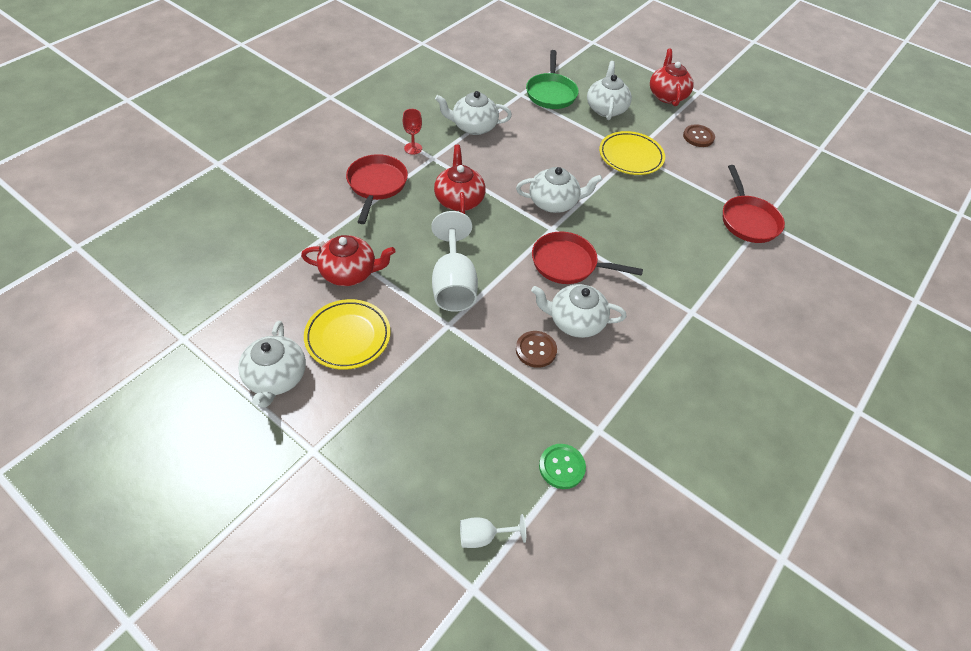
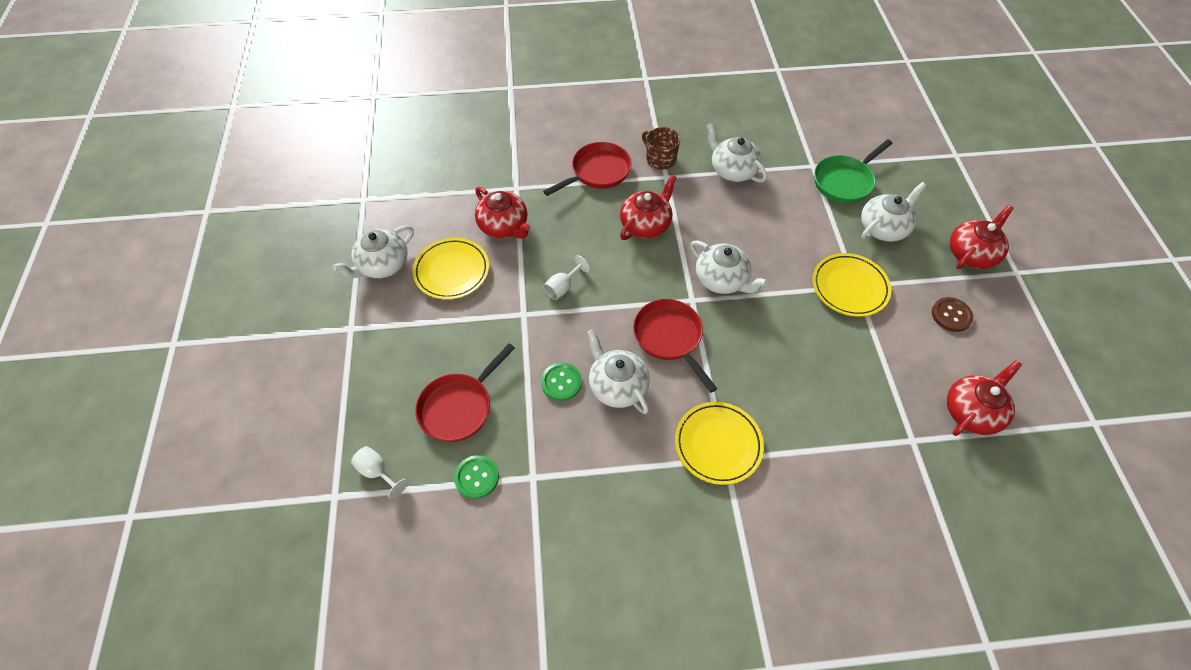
camera: 50 degrees right, 5 degrees up
(413, 148) = (660, 159): red goblet -> brown mug
(453, 284) = (563, 287): white goblet -> white goblet, size x0.50
(536, 350) = (561, 382): brown button -> green button
(677, 307) = (718, 444): none -> yellow plate
(748, 220) = (895, 427): red pan -> red pan (459, 407)
(769, 183) = (971, 412): none -> red teapot

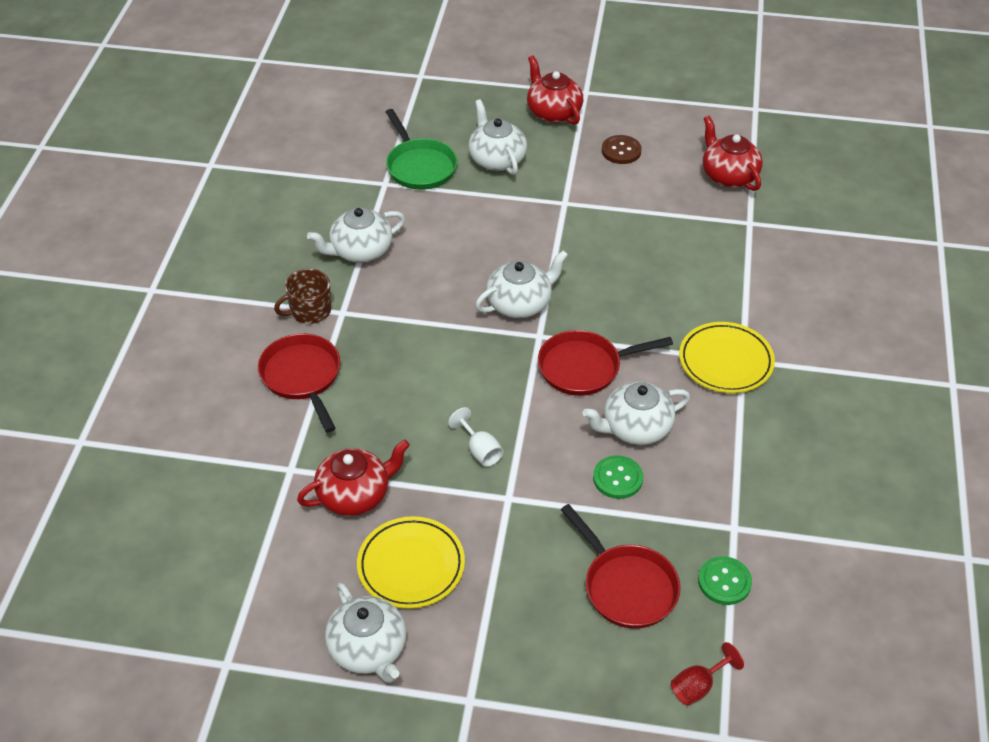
camera: 75 degrees left, 10 degrees down
(377, 472) = (698, 686): white goblet -> red goblet
(646, 224) = (412, 350): red teapot -> none
(849, 287) = (564, 208): yellow plate -> none

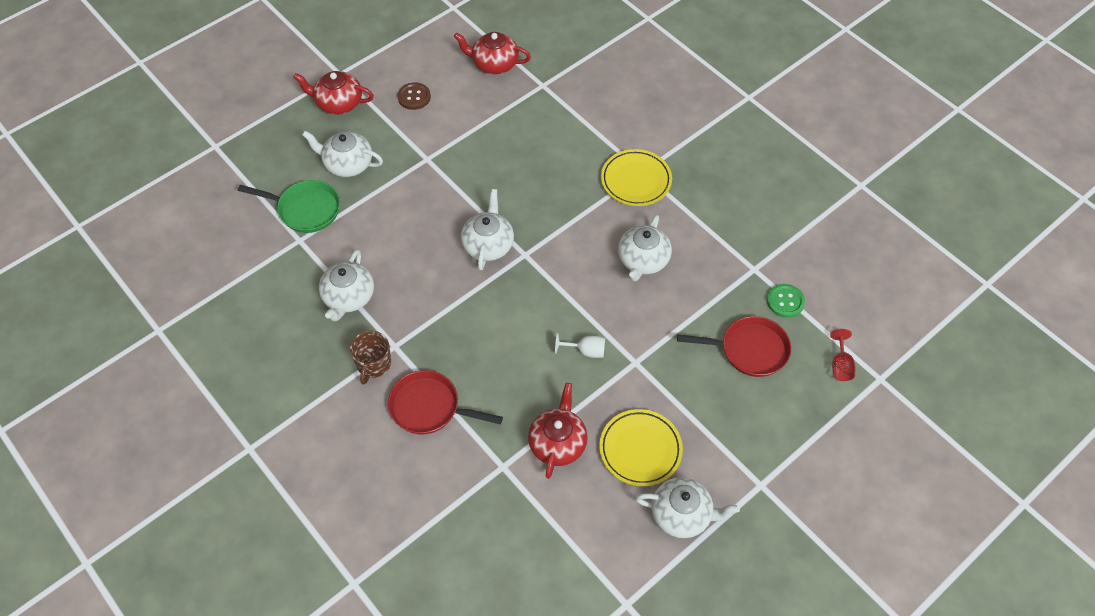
camera: 50 degrees left, 10 degrees up
(584, 367) = (573, 250): red pan -> none
(617, 478) = (671, 297): green button -> none

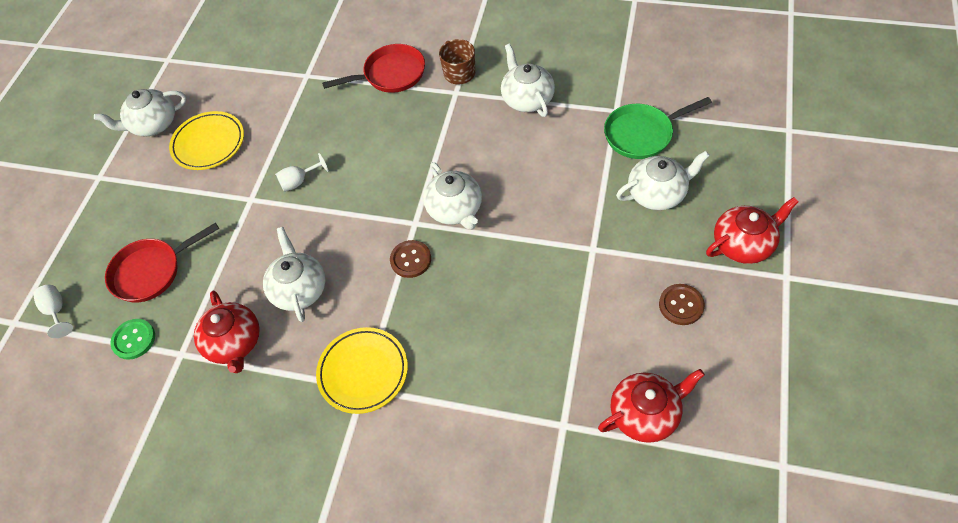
camera: 150 degrees right, 0 degrees up
(550, 230) = (410, 260): none -> brown button
(557, 443) = (276, 110): red teapot -> red teapot (234, 343)
(840, 365) = (57, 311): red goblet -> white goblet

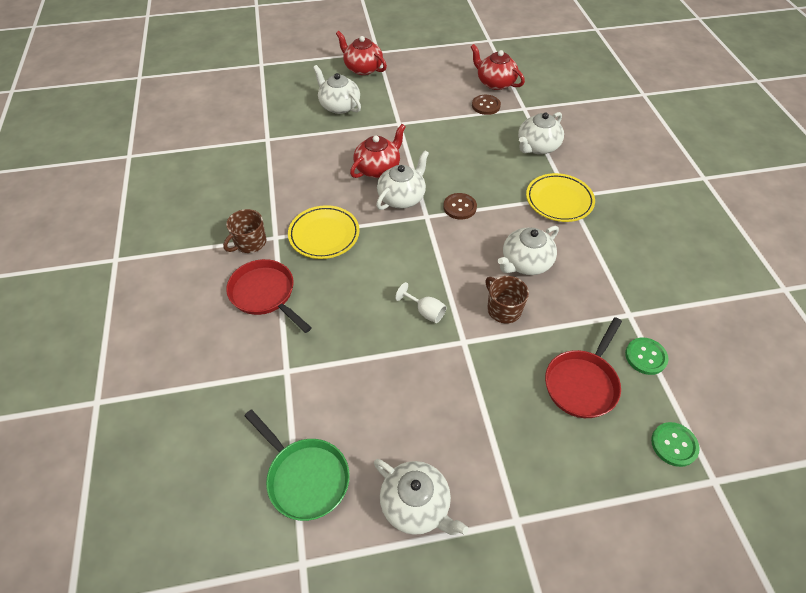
camera: 120 degrees left, 5 degrees down
(57, 311) = (674, 445): white goblet -> green button
(151, 271) = (582, 383): red pan -> red pan turned 90 degrees clockwise
(209, 143) = (417, 420): yellow plate -> yellow plate (324, 235)
(234, 343) = (594, 283): red teapot -> red teapot (378, 168)
(261, 244) = (503, 309): none -> brown mug
(527, 99) = (270, 189): white teapot -> white teapot (537, 147)
(642, 134) = (287, 122): green pan -> green pan (305, 477)
(681, 305) = (419, 83): brown button -> brown button (486, 106)

